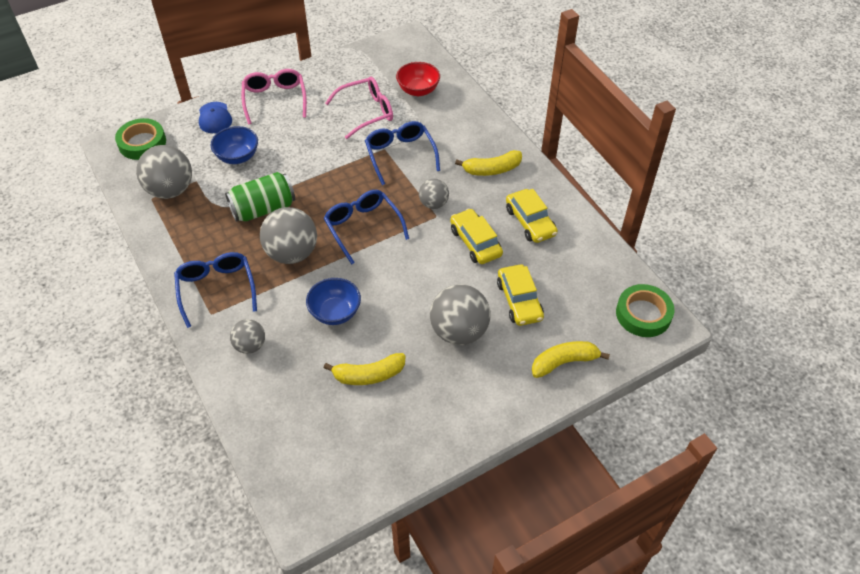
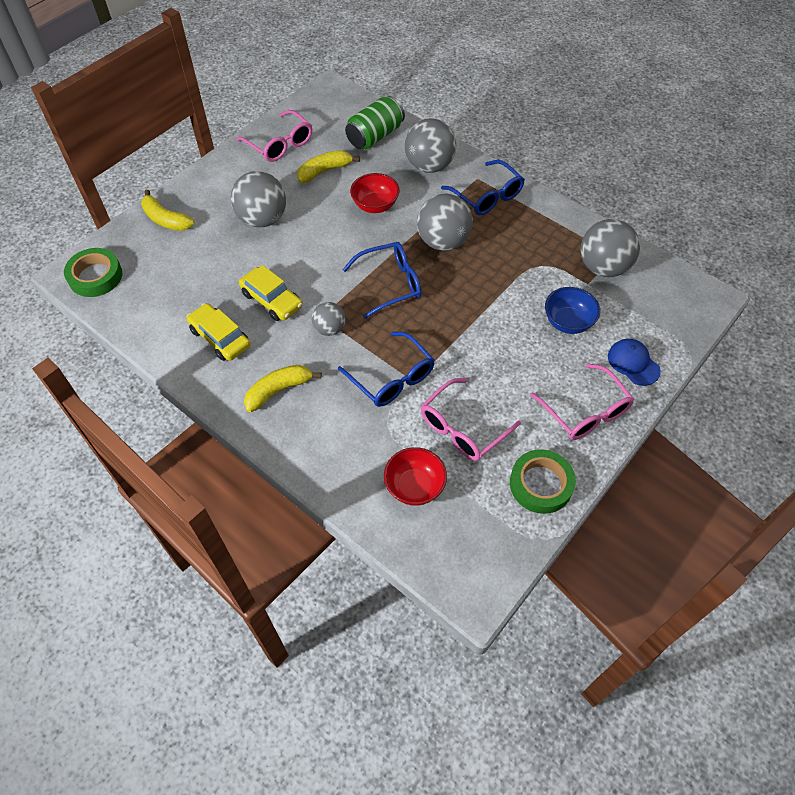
camera: 160 degrees right, 5 degrees up
(142, 143) = (680, 308): green tape -> green tape (541, 484)
(250, 345) = (429, 166): grey ball -> grey ball, size x1.76
(263, 209) = (499, 274): green can -> green can (375, 136)
(335, 312) = (375, 205): blue bowl -> red bowl
(363, 227) = (390, 284): blue glasses -> blue glasses turned 60 degrees counterclockwise
(406, 434) = (280, 144): none -> pink glasses
(519, 301) = (215, 257): yellow car -> none
(564, 362) = (166, 219): yellow banana -> yellow banana turned 75 degrees clockwise

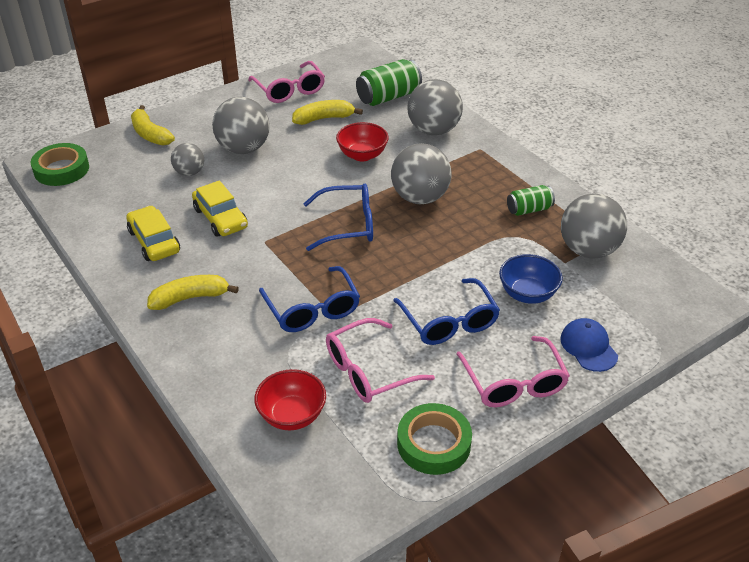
camera: 15 degrees right, 15 degrees down
(329, 329) = (267, 253): grey ball -> grey ball (189, 172)
(487, 196) = (484, 166): blue glasses -> blue glasses (449, 322)
(541, 235) = (529, 209): none -> green can

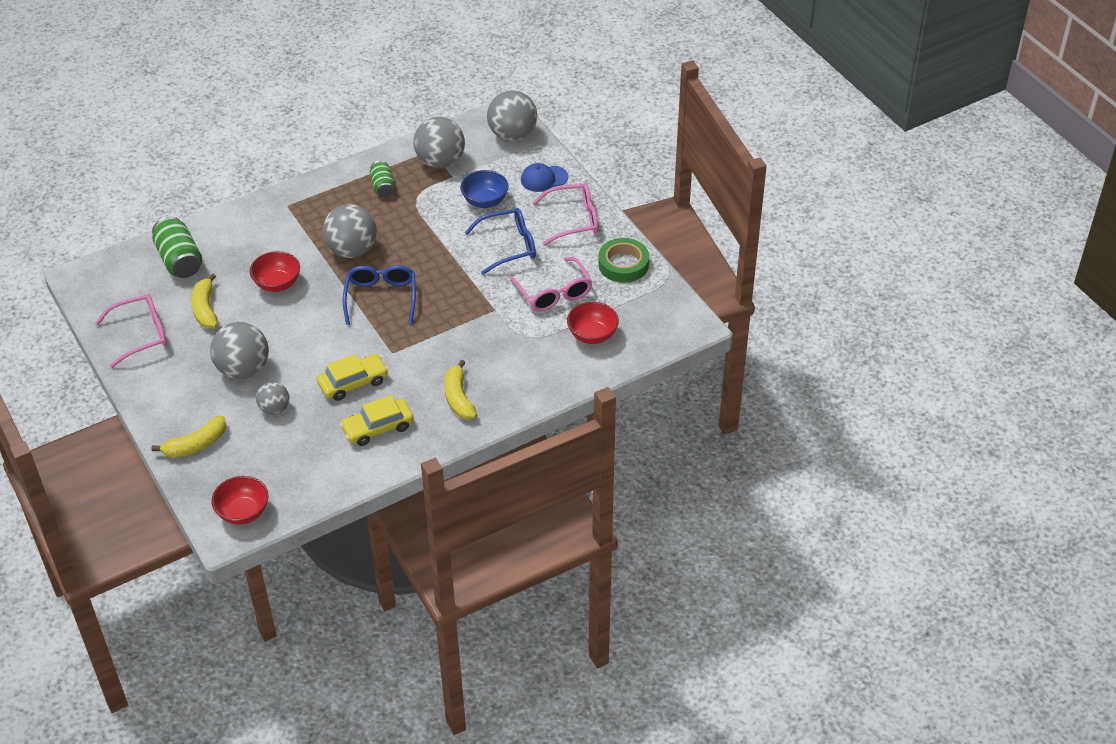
camera: 85 degrees left, 5 degrees up
(61, 169) = (243, 512): green tape -> red bowl
(312, 310) = (484, 322): blue glasses -> none
(433, 130) = (249, 233): grey ball -> grey ball (512, 135)

